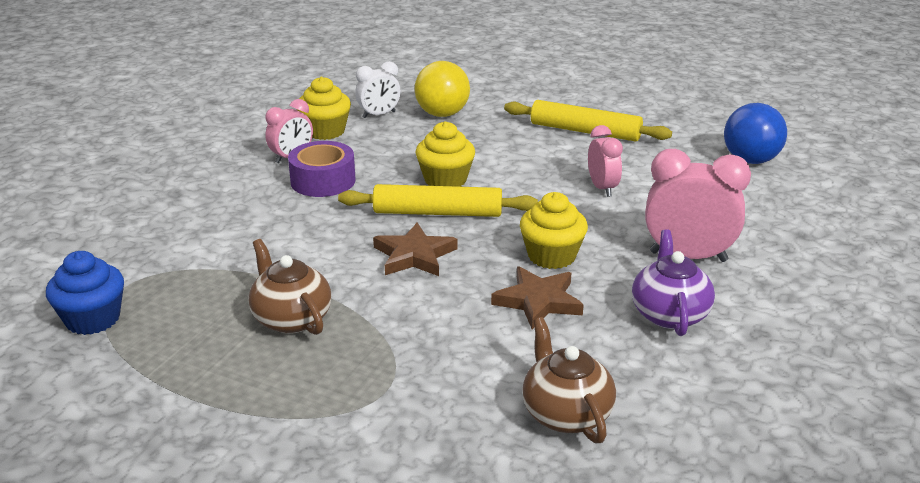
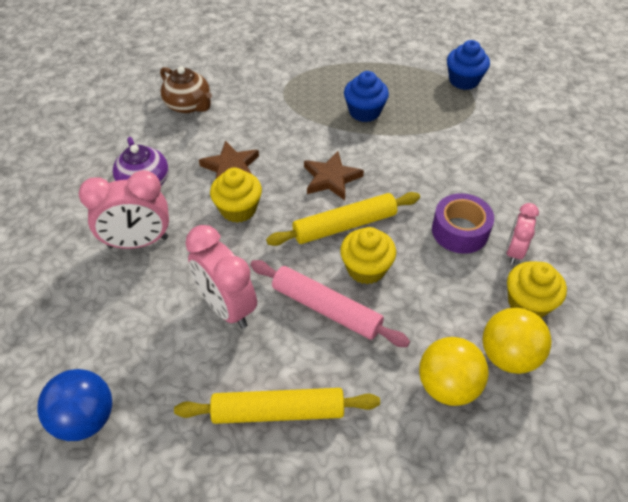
camera: 155 degrees right, 20 degrees up
(291, 318) = (364, 112): brown teapot -> blue cupcake
(379, 115) = (508, 356): white clock -> yellow ball
(506, 167) = (326, 308): none -> pink rolling pin
(602, 188) = (227, 307): pink clock -> pink clock, size x1.66

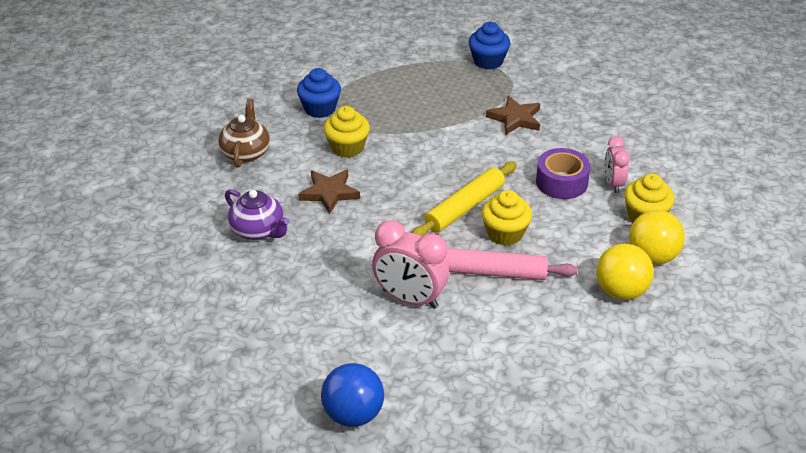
camera: 25 degrees left, 10 degrees down
(138, 242) = (291, 277): pink clock -> none
(189, 105) = (246, 152): brown teapot -> brown teapot turned 105 degrees counterclockwise
(238, 209) = (362, 224): yellow cupcake -> yellow cupcake (347, 147)
(278, 411) = (505, 353): yellow rolling pin -> none
(331, 178) = (427, 174): brown star -> brown star (515, 118)
(364, 112) = (417, 112): blue cupcake -> blue cupcake (320, 108)

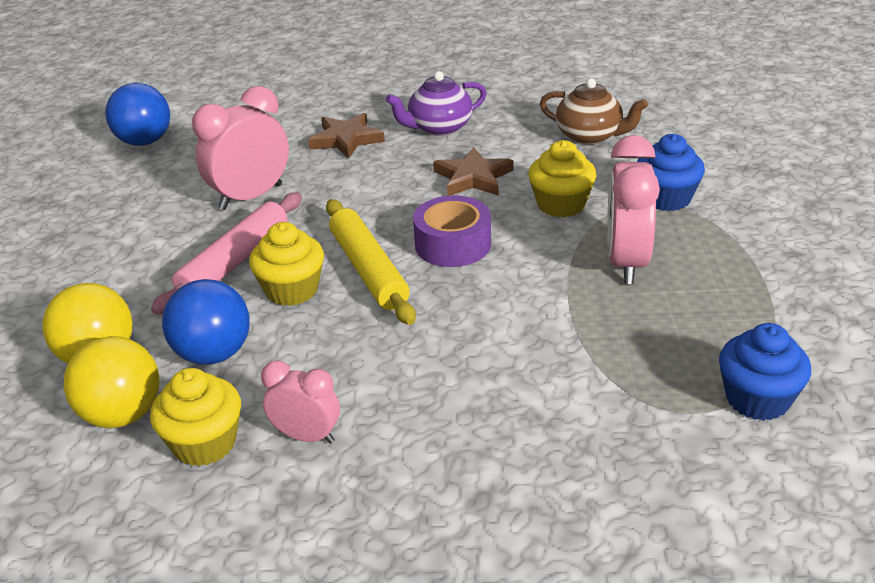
camera: 115 degrees right, 5 degrees down
(399, 112) = (626, 262): none -> pink clock
(515, 118) = (551, 378): brown star -> brown star (346, 139)
(561, 182) = (353, 378): purple tape -> purple tape (453, 244)
(582, 242) = (213, 354): none -> blue ball

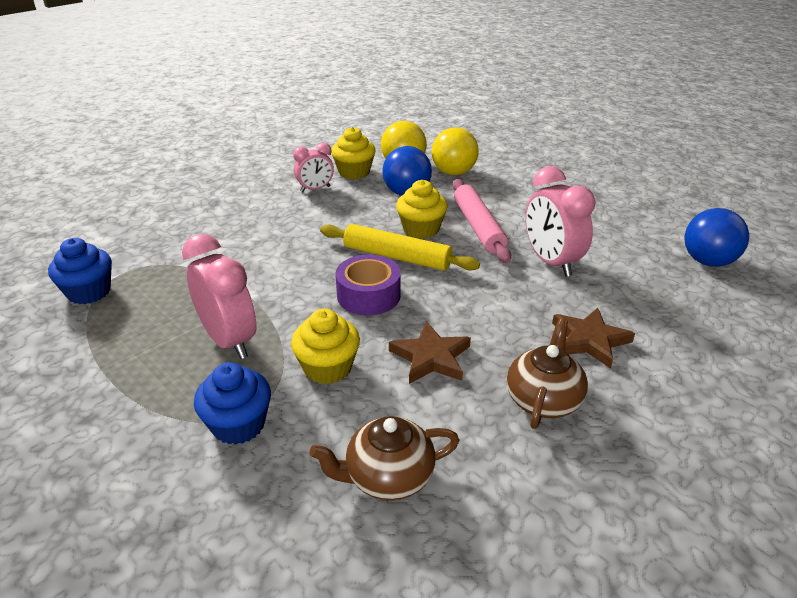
camera: 135 degrees right, 0 degrees up
(251, 197) = (551, 262): pink clock -> pink clock turned 150 degrees clockwise
(439, 128) = (543, 399): purple teapot -> brown teapot

